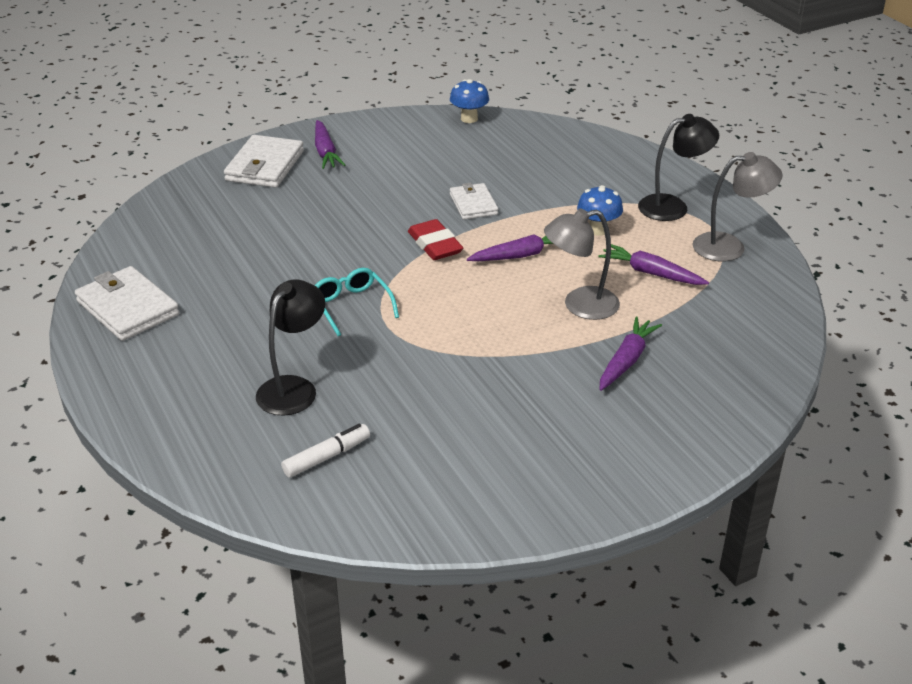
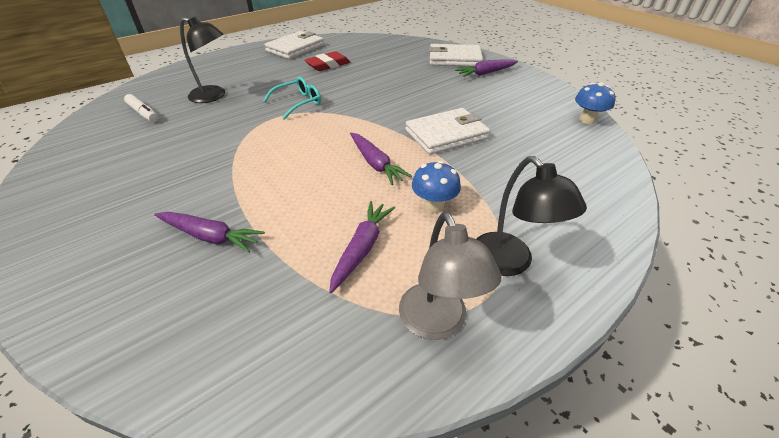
camera: 80 degrees right, 5 degrees up
(435, 245) = (380, 124): red eraser -> red eraser (328, 65)
(473, 204) = (446, 134): white wallet -> white wallet, size x1.59
(580, 305) = (300, 202): grey lamp -> none

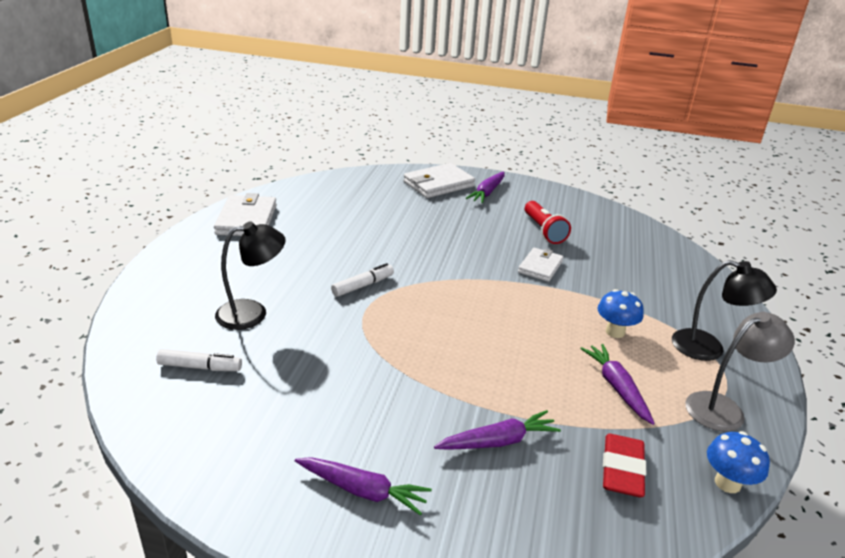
camera: 40 degrees left, 10 degrees down
(298, 103) = (363, 285): turquoise glasses -> white marker
(328, 65) = (322, 230): red eraser -> red eraser (622, 469)
(375, 164) = (526, 317): purple carrot -> purple carrot (362, 490)
(437, 323) = (723, 408): grey lamp -> grey lamp turned 60 degrees counterclockwise
(446, 134) = (540, 267): white wallet -> white wallet, size x0.63
(492, 111) = (544, 231): none -> red flashlight
(587, 120) = (616, 215): blue mushroom -> blue mushroom (727, 483)

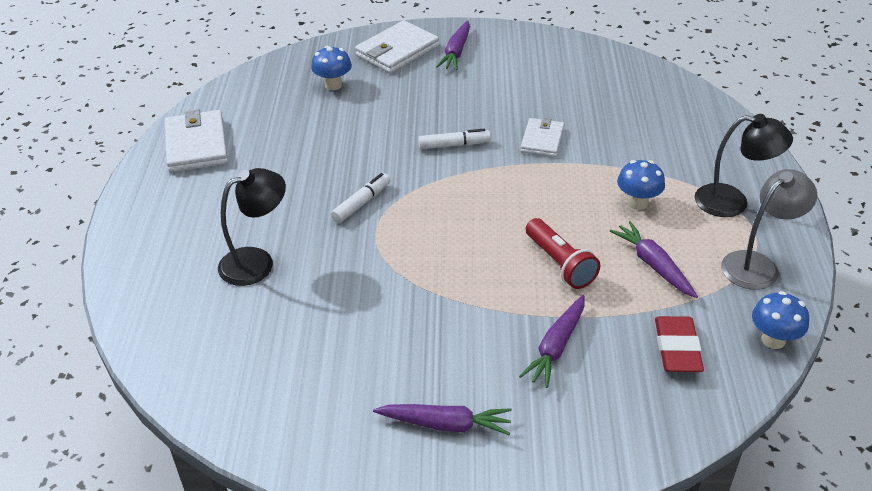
camera: 10 degrees left, 10 degrees up
(200, 367) = (231, 335): white marker -> white marker (454, 145)
(376, 198) = (333, 85): none -> blue mushroom
(498, 441) = (556, 347): purple carrot -> purple carrot turned 150 degrees clockwise
(544, 231) = (533, 92): red flashlight -> red flashlight (560, 264)

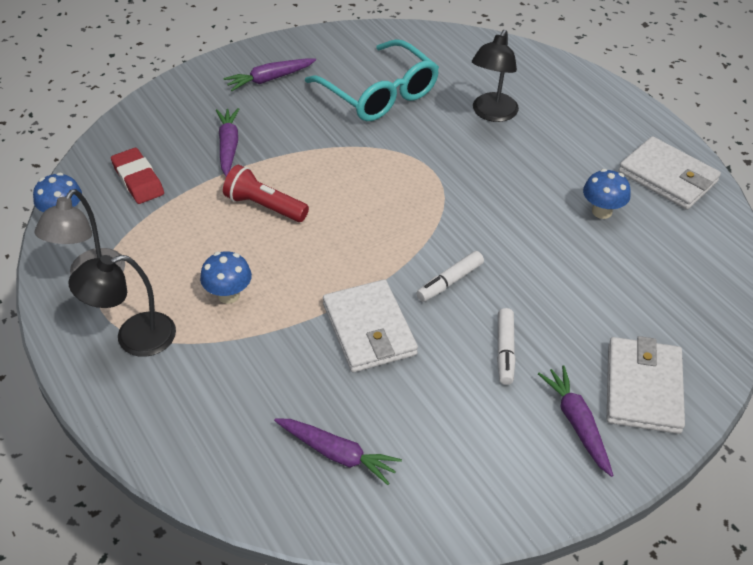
camera: 145 degrees right, 5 degrees up
(333, 85) = (646, 300): blue mushroom -> blue mushroom (601, 211)
(339, 339) = (379, 94): none -> turquoise glasses
(362, 203) = (469, 188): white marker -> white marker (505, 351)
(542, 140) = (369, 329): white wallet -> white wallet, size x1.59
(653, 265) = (185, 238): purple carrot -> purple carrot (337, 454)

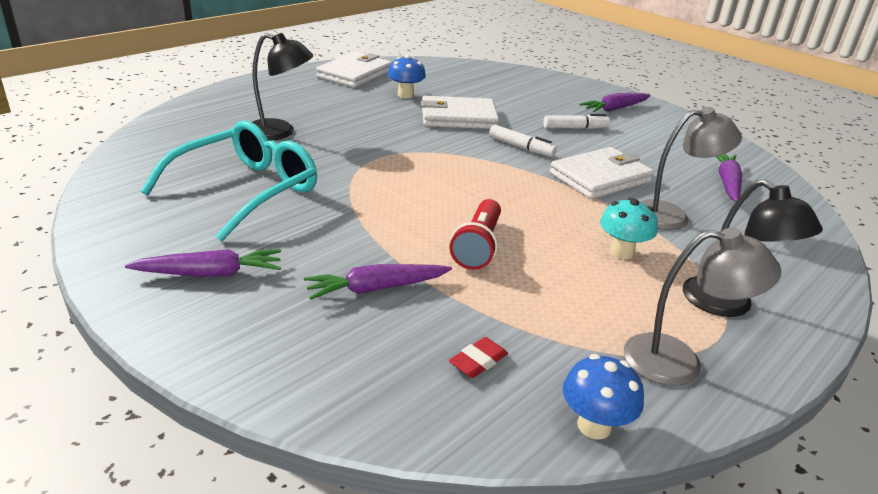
camera: 105 degrees left, 15 degrees down
(138, 180) = (478, 361): red eraser -> red eraser, size x0.60
(228, 295) = (621, 252): blue mushroom -> turquoise mushroom
(269, 79) = (210, 274): purple carrot -> purple carrot turned 60 degrees counterclockwise
(278, 360) = (671, 216): none -> grey lamp
(643, 388) = (569, 91): white wallet -> white wallet (458, 117)

